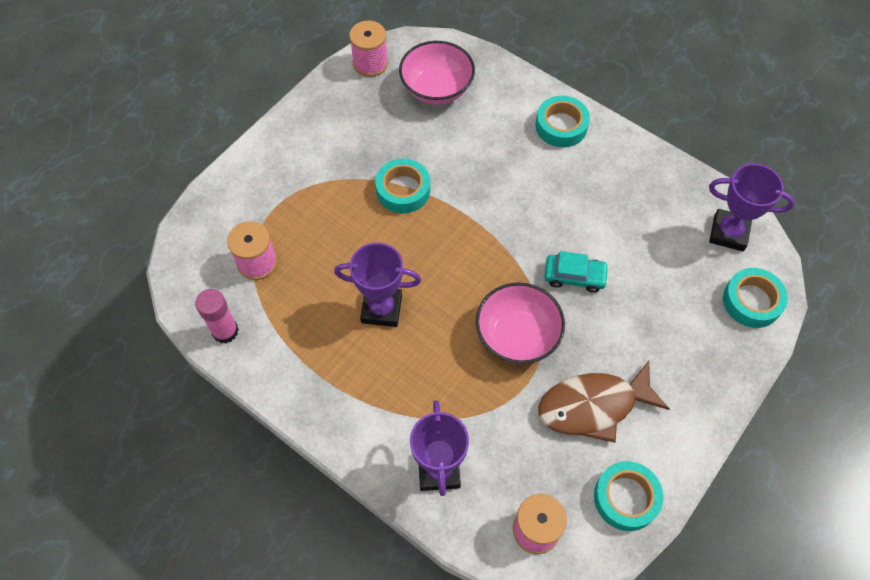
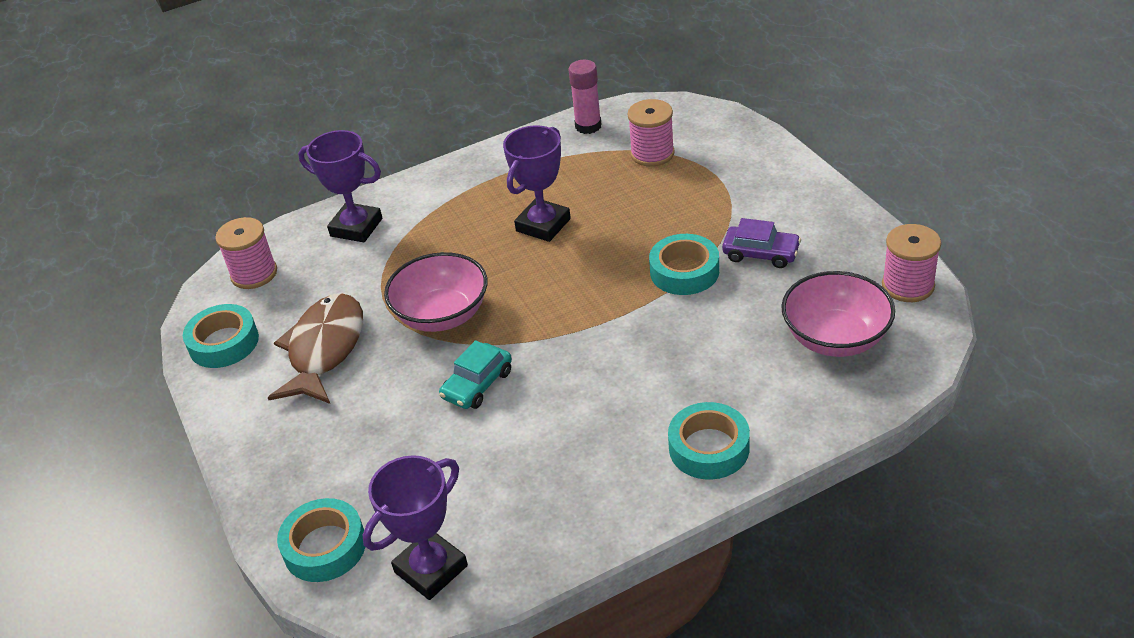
camera: 120 degrees right, 20 degrees down
(365, 150) = (761, 253): none -> purple car

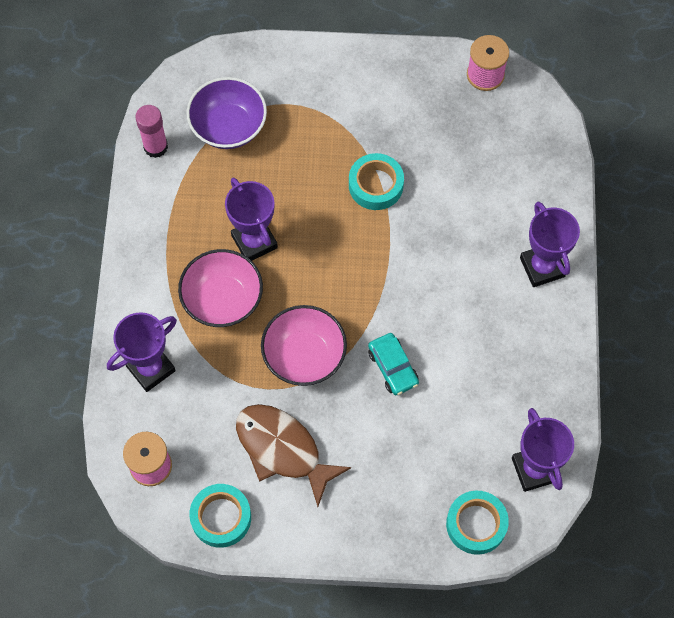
camera: 65 degrees left, 25 degrees up
(652, 154) = (228, 127): pink spool -> purple bowl
(709, 448) = (542, 267): turquoise tape -> purple trophy
(761, 253) = (393, 131): purple car -> none
(835, 338) = (501, 143): pink bowl -> pink bowl (222, 300)

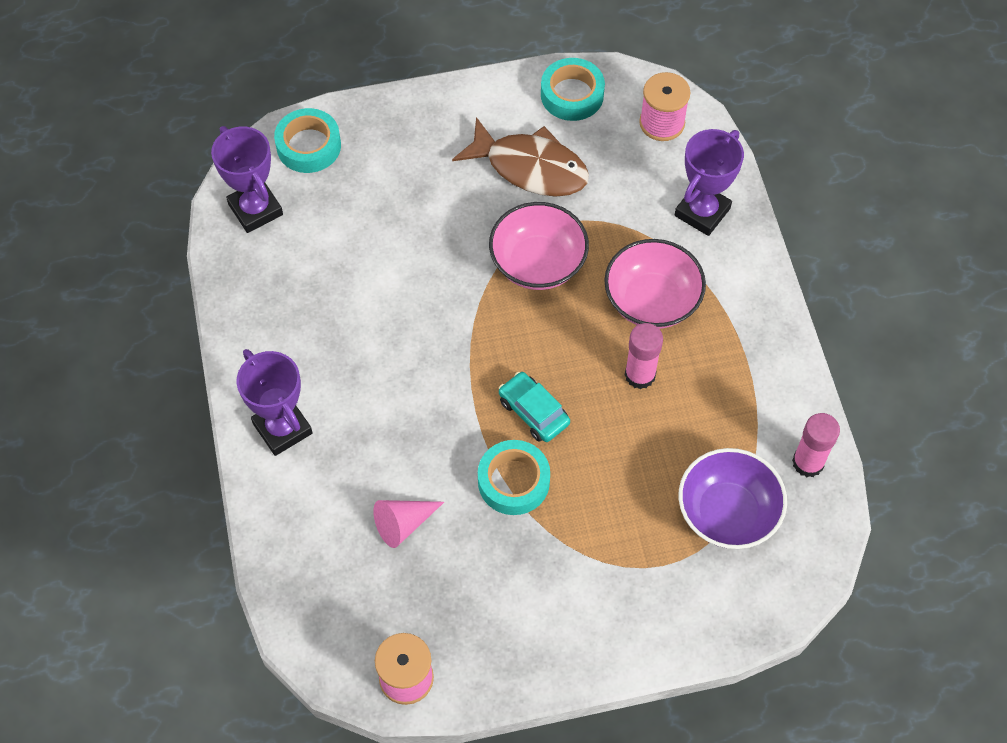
camera: 165 degrees right, 5 degrees down
(254, 241) = (640, 375): purple trophy -> pink glue stick
(393, 367) = (434, 274): turquoise car -> turquoise car (533, 412)
(464, 174) = (403, 524): none -> pink cone

